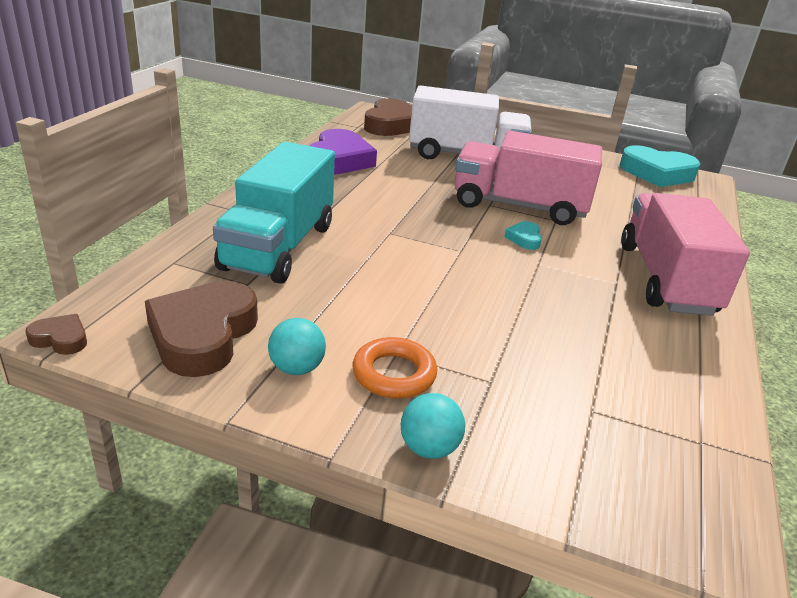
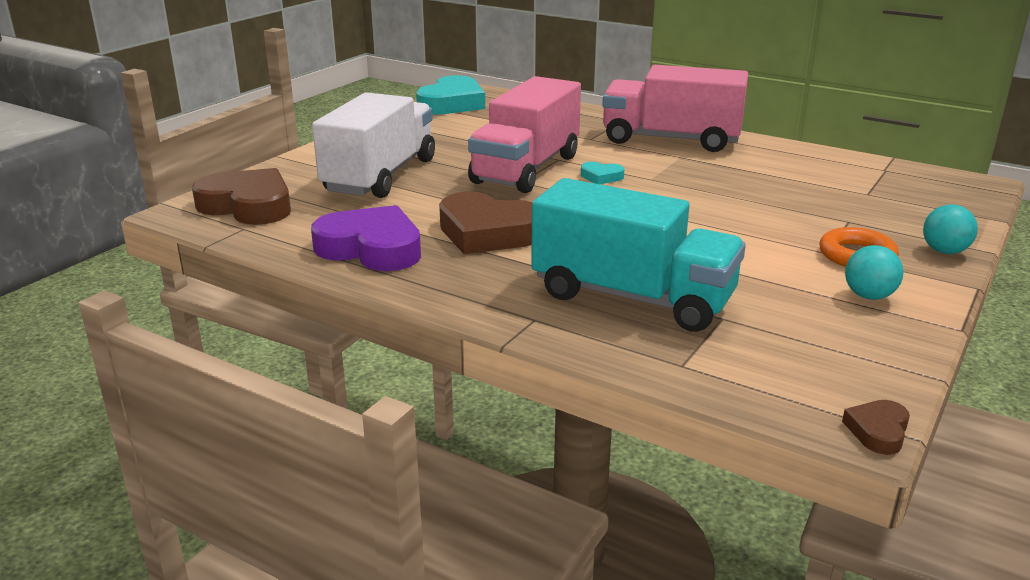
camera: 75 degrees left, 5 degrees down
(203, 335) = (833, 342): brown heart -> brown heart (488, 233)

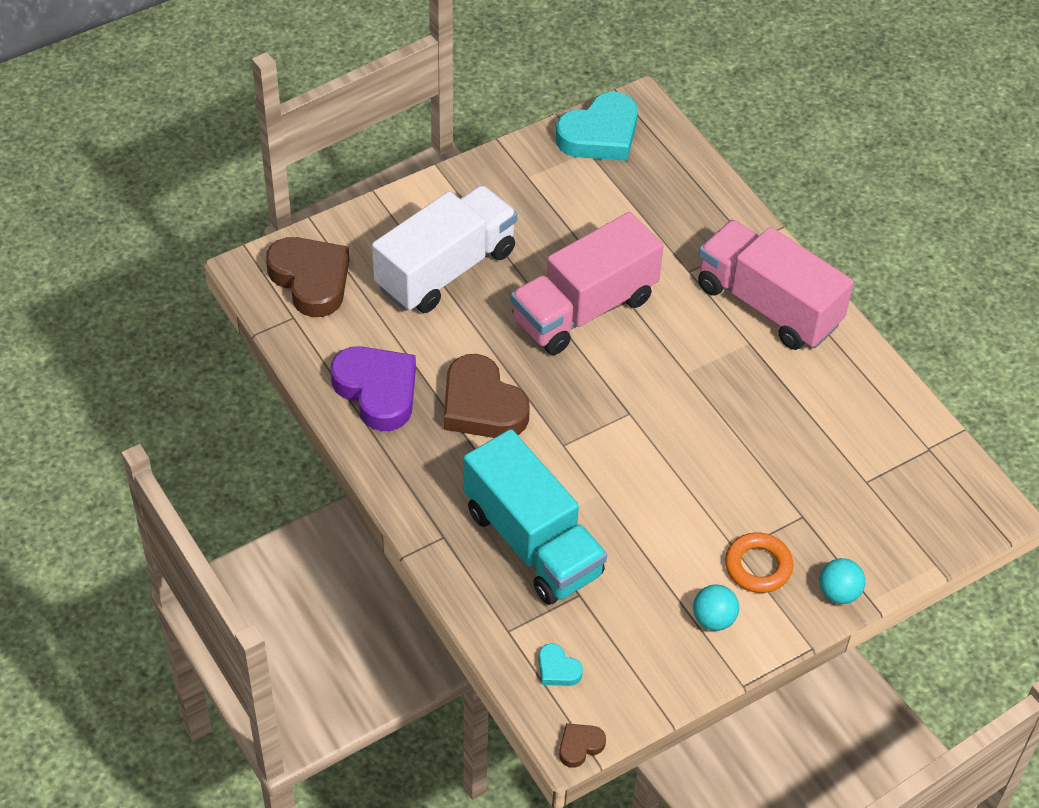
camera: 25 degrees right, 25 degrees up
(601, 177) = (643, 351): turquoise heart -> turquoise heart (557, 669)

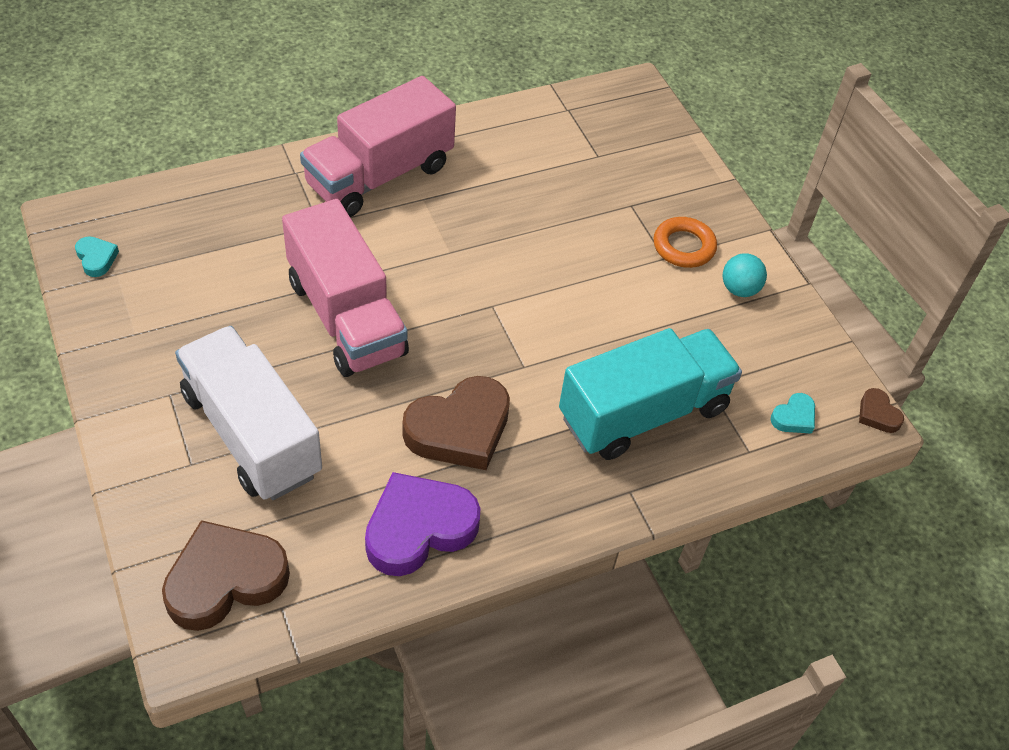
camera: 85 degrees left, 0 degrees up
(600, 135) = (96, 258): turquoise heart -> turquoise heart, size x0.45
(838, 593) = (714, 199): turquoise ball -> none

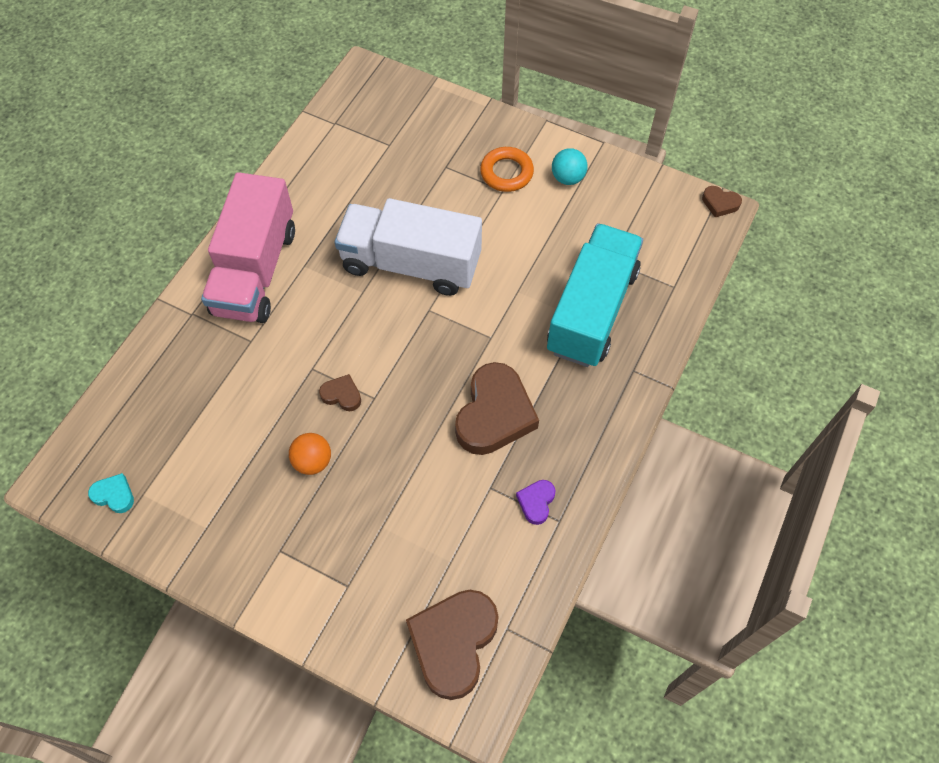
camera: 35 degrees left, 10 degrees up
(251, 434) = (365, 530): white truck -> white truck (411, 264)
(268, 349) = (313, 461): none -> orange ball
(346, 317) = (342, 395): pink truck -> brown heart
(418, 528) = (536, 502): purple heart -> purple heart, size x0.45
(794, 417) = (677, 243): turquoise heart -> none

